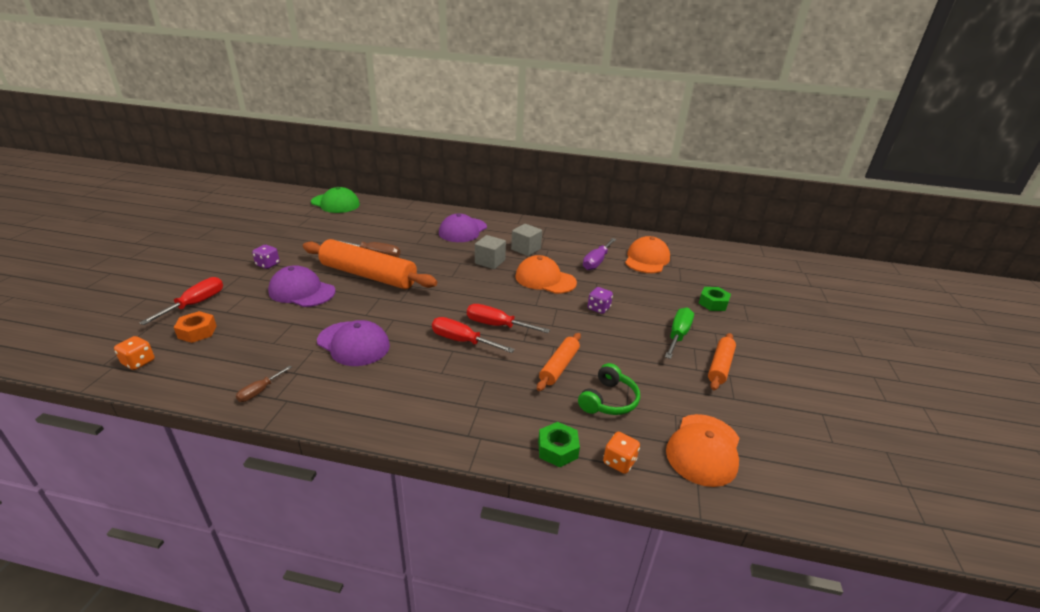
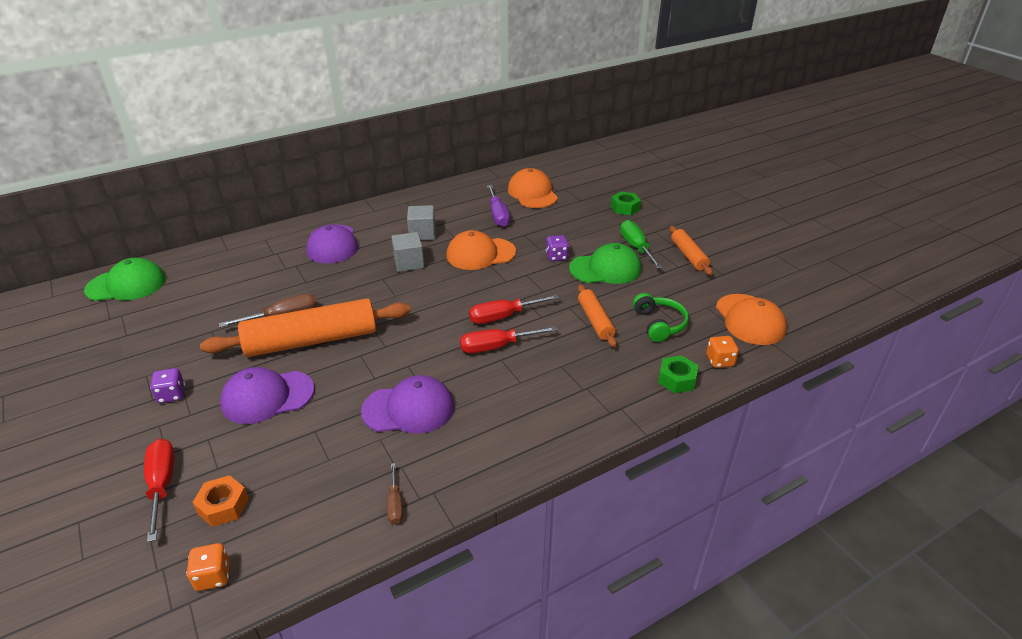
camera: 40 degrees left, 5 degrees up
(625, 336) = (605, 269): none -> green cap

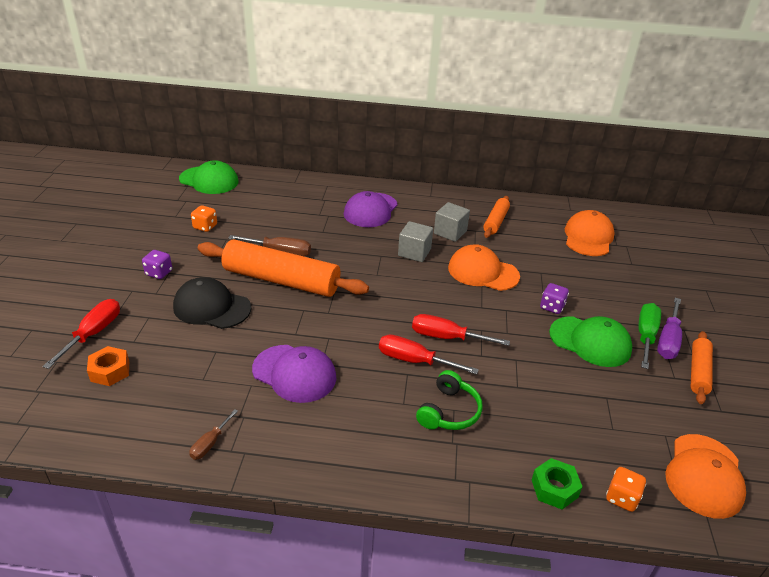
camera: 35 degrees right, 0 degrees up
(213, 576) = (57, 417): orange dice -> orange dice (205, 227)
(267, 397) = (212, 307): purple cap -> black cap
(498, 215) = (533, 244): purple screwdriver -> purple screwdriver (668, 340)
(595, 321) = (528, 385): orange rolling pin -> orange rolling pin (495, 221)
(625, 208) = (673, 291): green nut -> none
(659, 324) = (592, 424): green headphones -> green headphones (449, 411)

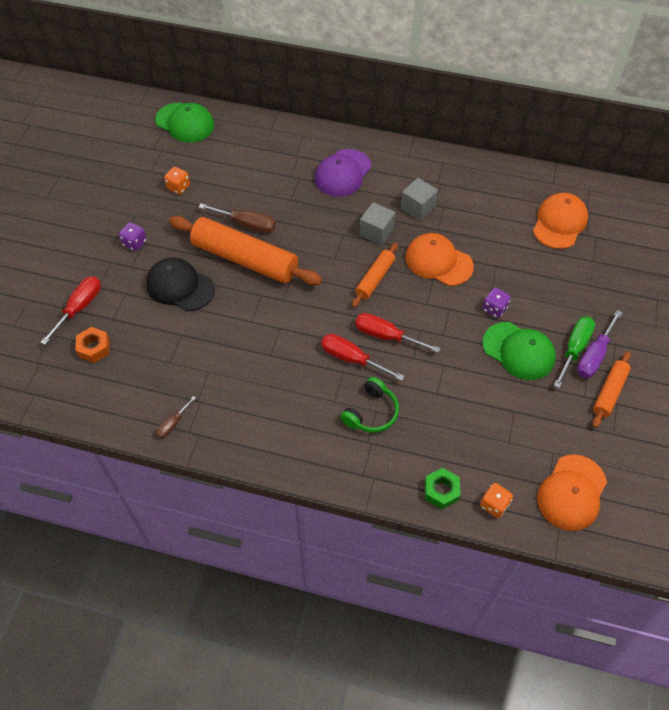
camera: 10 degrees right, 20 degrees up
(294, 373) = (246, 363): purple cap -> none
(495, 221) = (468, 196): orange rolling pin -> orange rolling pin (375, 279)

